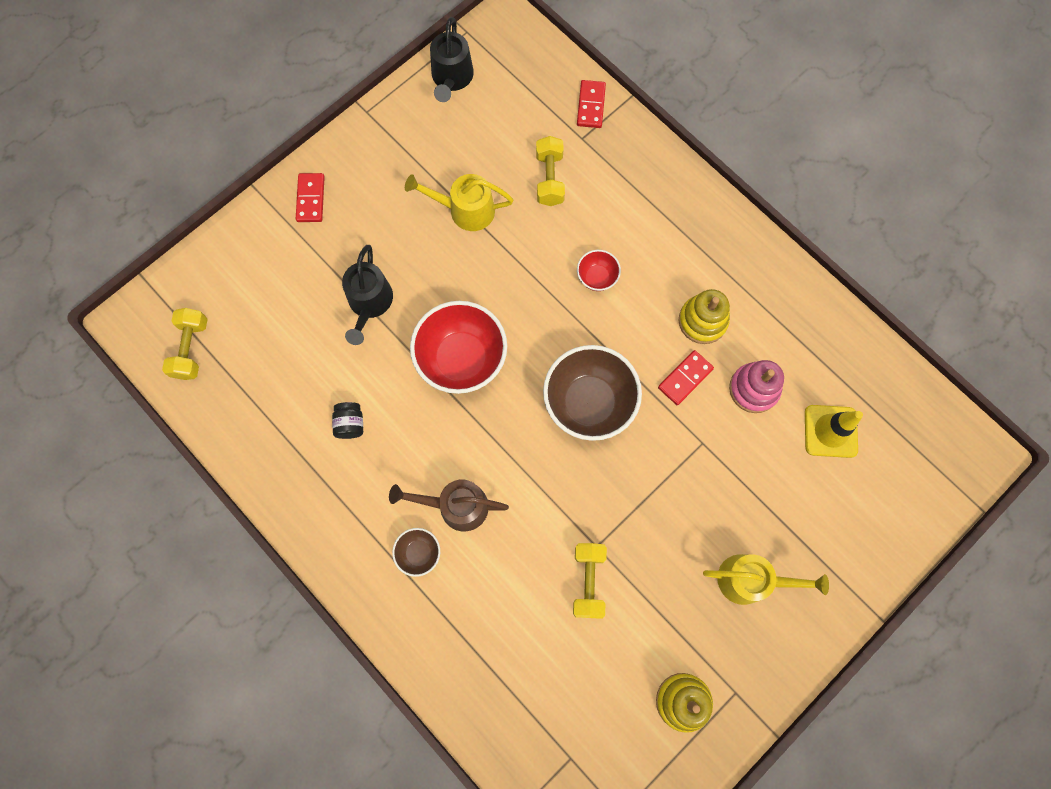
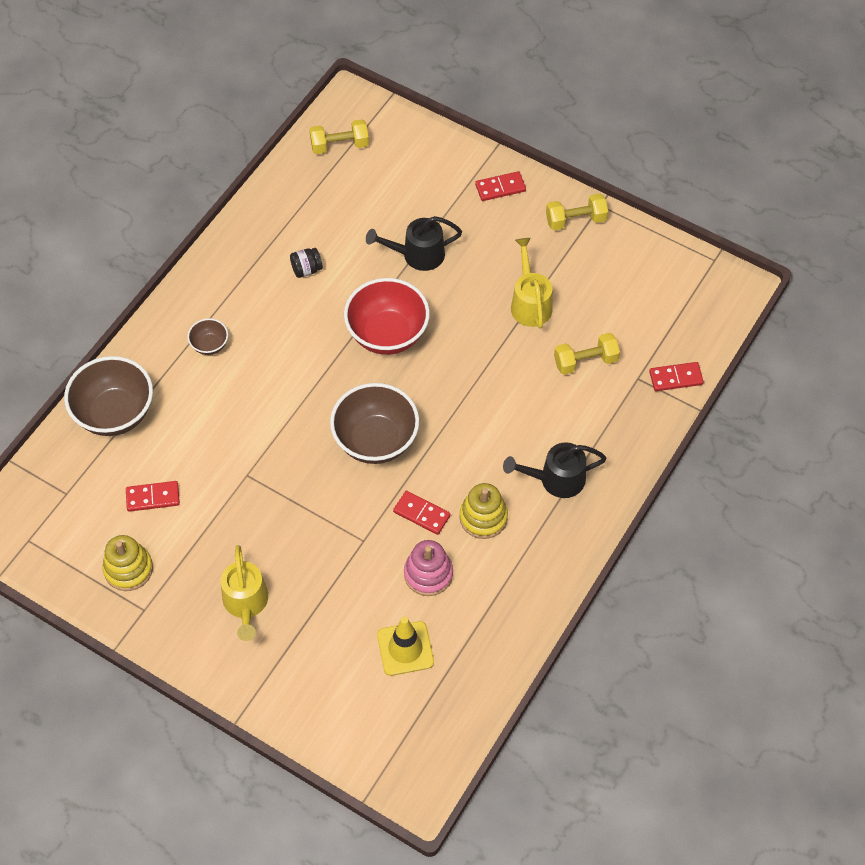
camera: 75 degrees right, 15 degrees down
(451, 79) = (659, 260): black watering can -> black watering can (555, 479)
(455, 506) = (256, 362): brown watering can -> none
(480, 681) = (115, 414): none -> brown bowl
(588, 581) = (215, 475): yellow dumbbell -> yellow dumbbell (575, 220)
(597, 277) = (498, 421): red bowl -> none
(600, 657) = (153, 497): none -> red domino

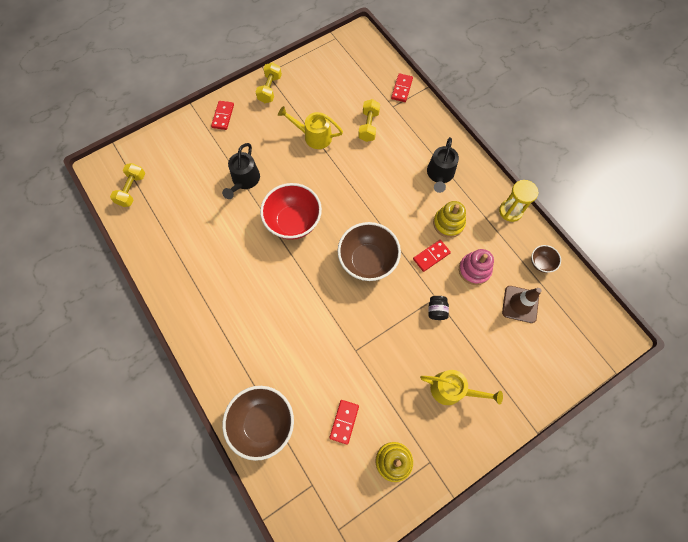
camera: 65 degrees left, 10 degrees up
(210, 345) = (241, 335): brown bowl -> brown bowl (541, 263)
(306, 269) = (217, 249): black jar -> black jar (436, 310)
(405, 648) = (520, 304): yellow traffic cone -> brown traffic cone
(546, 591) = (510, 211): none -> yellow hourglass

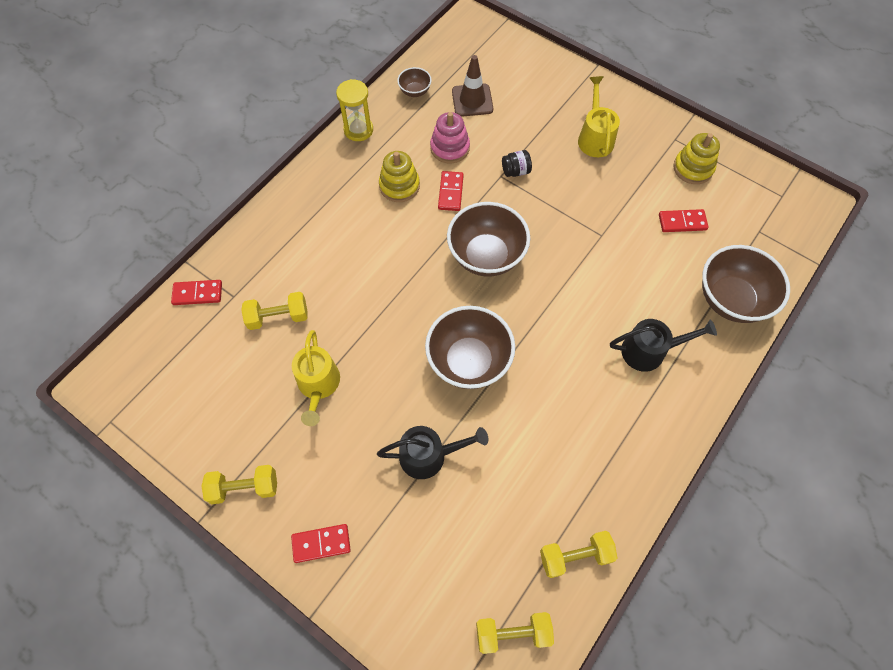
camera: 110 degrees left, 5 degrees down
(151, 236) = (575, 556): none -> yellow dumbbell
(293, 222) = (469, 361): red bowl -> brown bowl
(431, 256) = (451, 192): red domino -> red domino turned 60 degrees clockwise
(440, 175) = (332, 211): black watering can -> black watering can (650, 351)

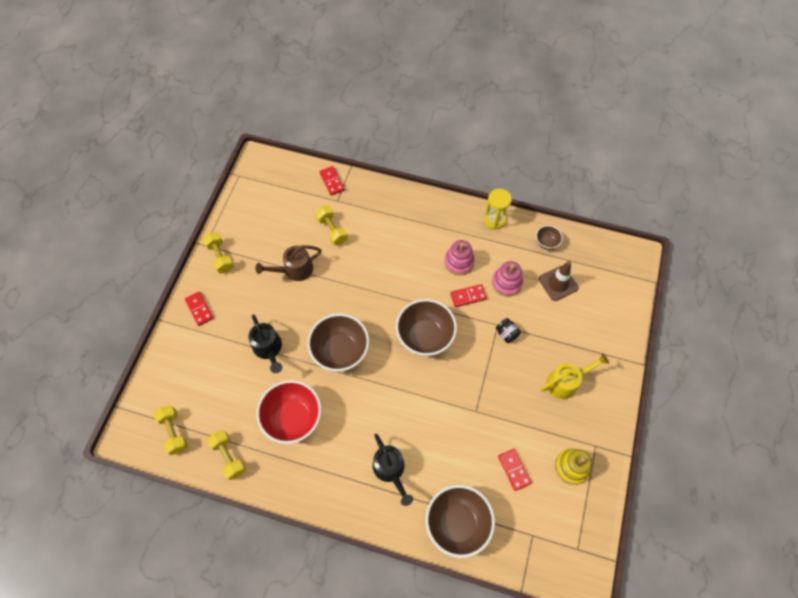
camera: 70 degrees right, 0 degrees up
(318, 385) = (294, 270): yellow watering can -> brown watering can
(399, 186) = (459, 262): yellow stacking toy -> pink stacking toy
(545, 450) = (293, 418): none -> red bowl

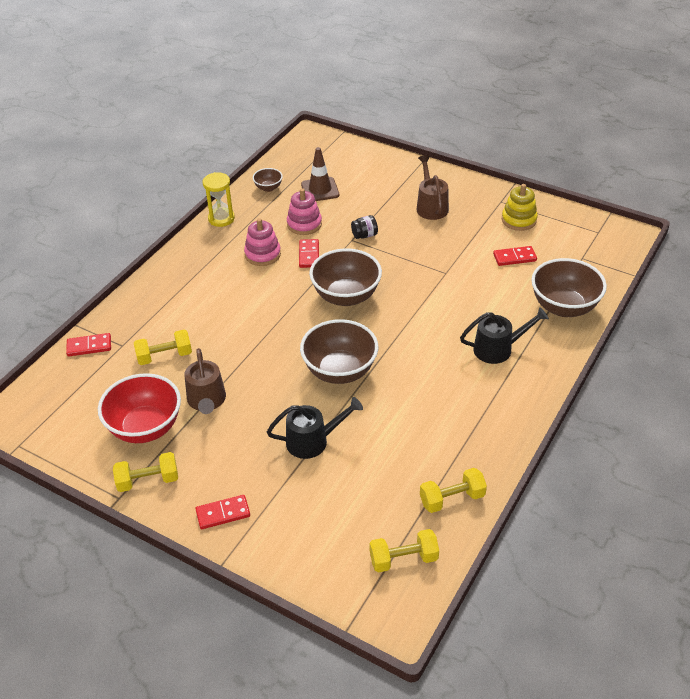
camera: 75 degrees left, 20 degrees down
(293, 418) = (415, 427): red bowl -> red bowl (145, 428)
(566, 382) = (431, 206): yellow watering can -> brown watering can

